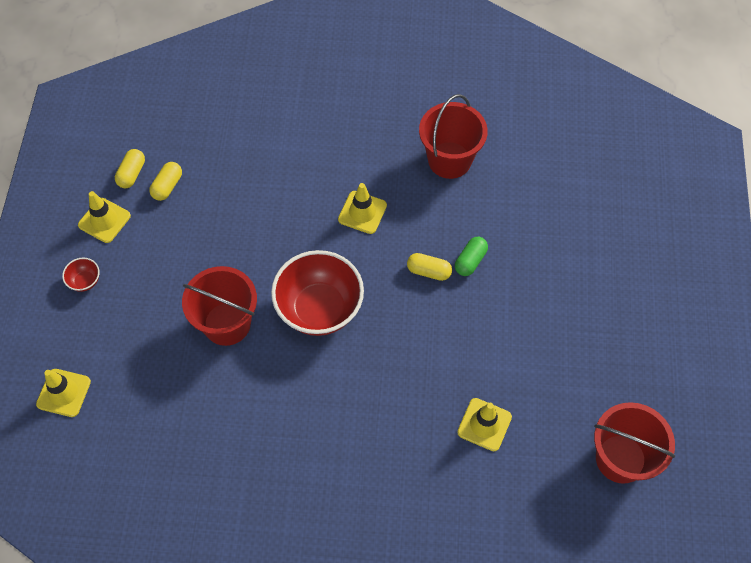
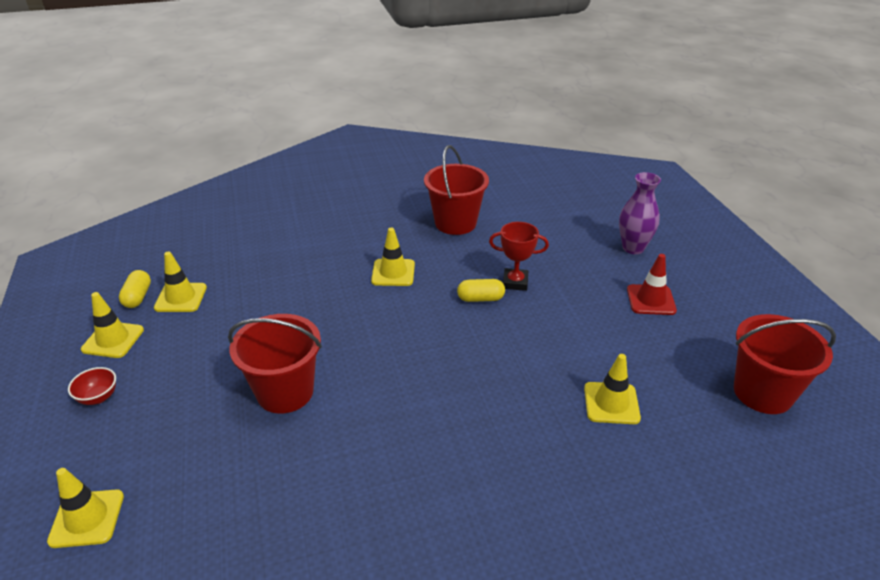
camera: 20 degrees left, 25 degrees down
(167, 186) = (181, 298): yellow capsule -> yellow traffic cone
(319, 309) = (384, 353): red bowl -> none
(470, 261) = (515, 282): green capsule -> red trophy
(587, 324) = (651, 300): none -> red traffic cone
(610, 251) = (633, 248): none -> purple vase

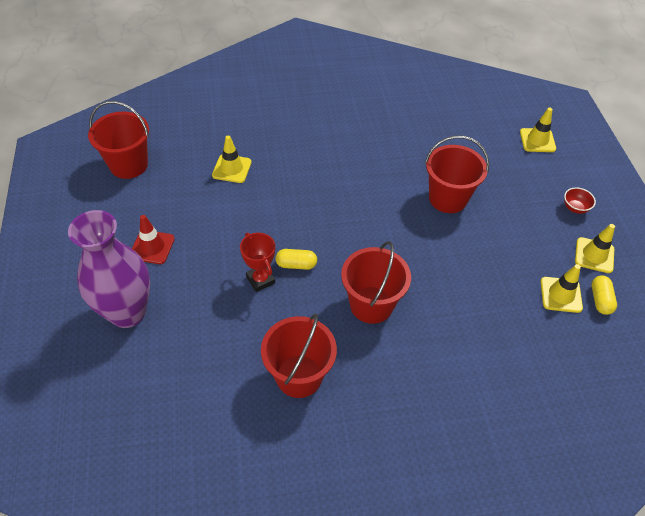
camera: 175 degrees left, 15 degrees up
(393, 273) = (371, 305): yellow traffic cone -> red bucket
(515, 282) = (260, 280): red trophy -> red trophy turned 45 degrees clockwise
(633, 248) = (127, 312): purple vase -> purple vase, size x1.67

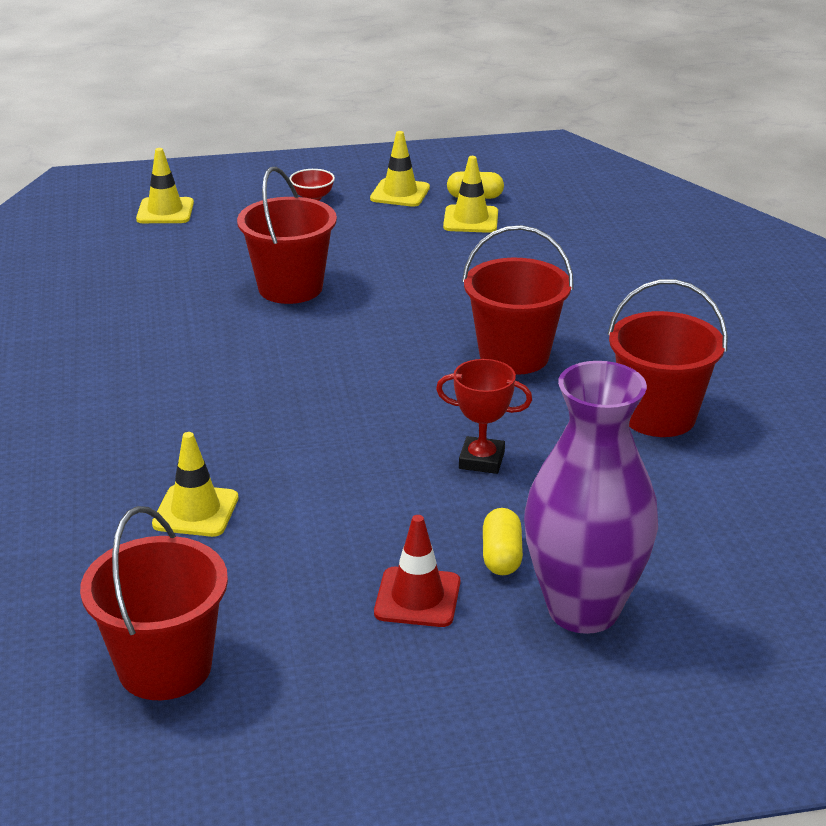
camera: 90 degrees left, 20 degrees down
(260, 280) = (481, 460): red trophy -> red trophy turned 45 degrees clockwise
(296, 264) = (443, 425): yellow capsule -> yellow capsule (501, 556)

